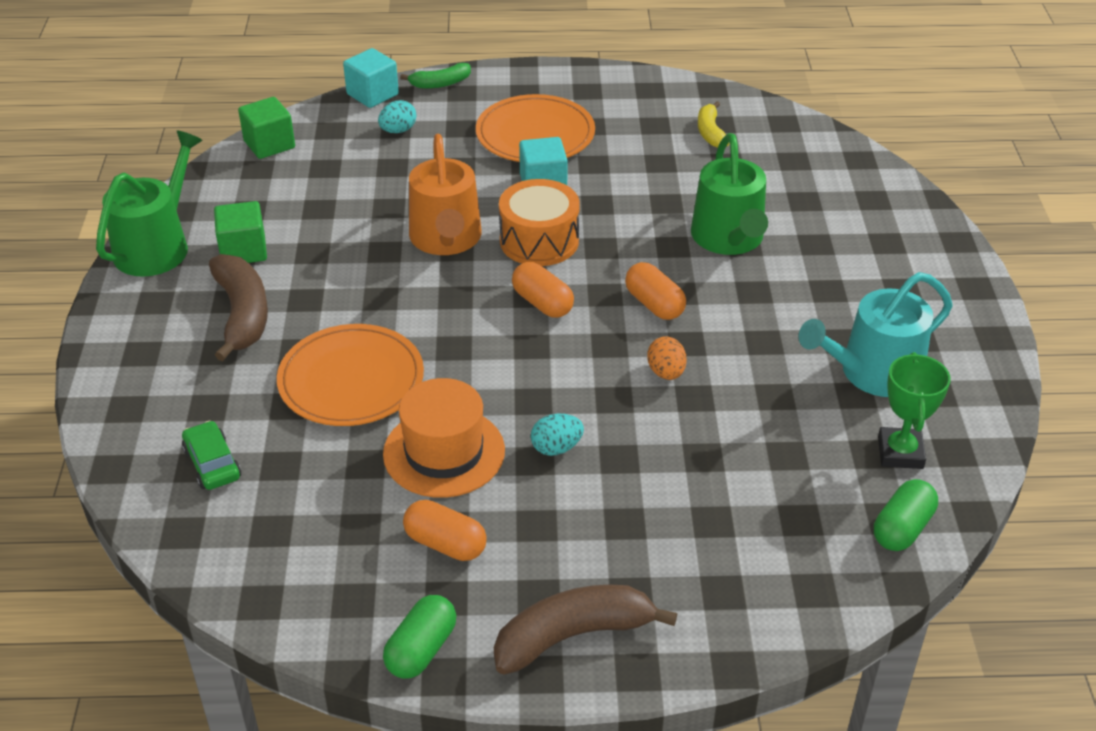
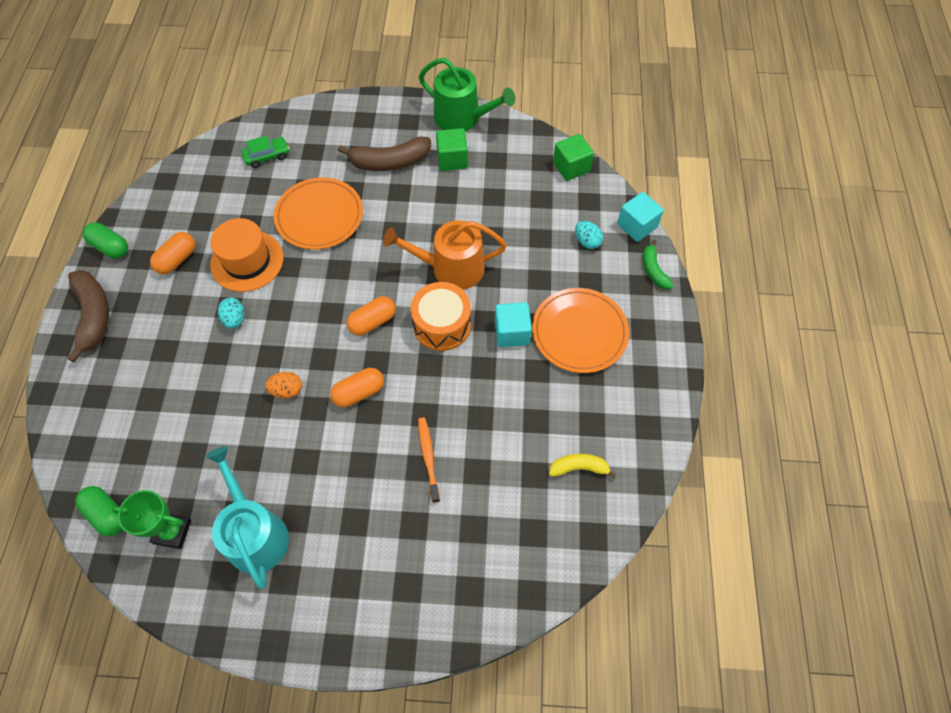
camera: 95 degrees right, 20 degrees up
(729, 239) = (428, 457): green watering can -> orange toothbrush

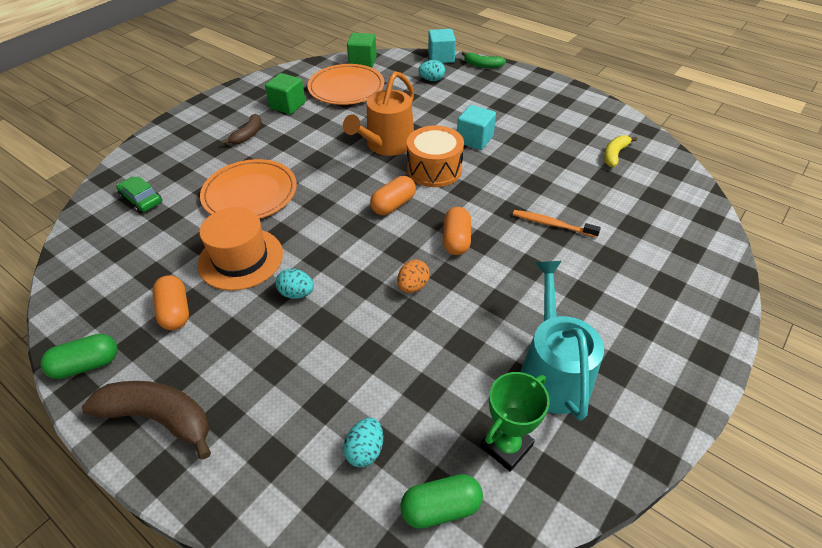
camera: 55 degrees left, 15 degrees down
(127, 446) = (365, 450): none -> turquoise egg
(255, 533) = (553, 372): turquoise watering can -> turquoise watering can turned 75 degrees clockwise
(267, 156) = (141, 200): green car -> green car turned 60 degrees counterclockwise
(372, 322) = (393, 205): orange capsule -> orange capsule turned 45 degrees clockwise
(389, 162) = (248, 135): brown banana -> brown banana, size x0.58
(462, 118) = (256, 86): green watering can -> none
(579, 332) = (503, 111): orange plate -> orange plate (346, 88)

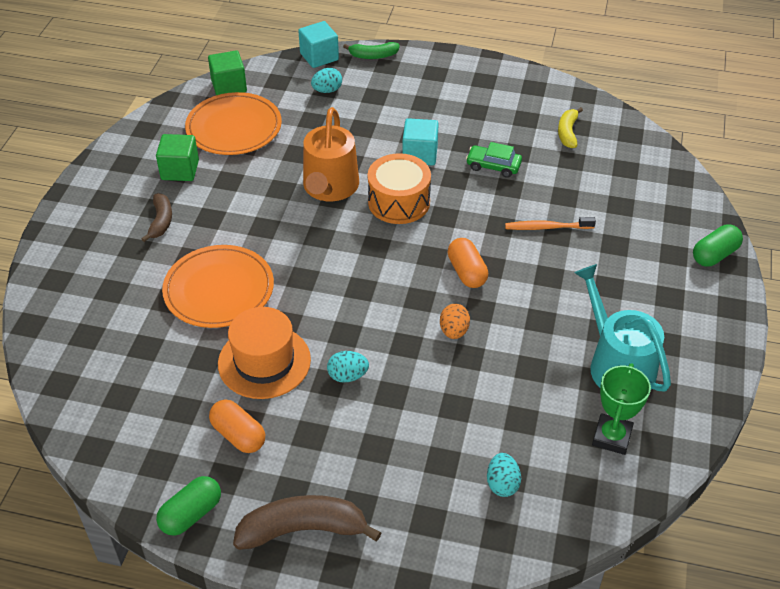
camera: 25 degrees left, 0 degrees up
(141, 200) = (98, 336): green car -> green car (493, 166)
(393, 205) = (382, 254): orange capsule -> none
(441, 507) = (587, 501): green capsule -> green capsule (714, 255)

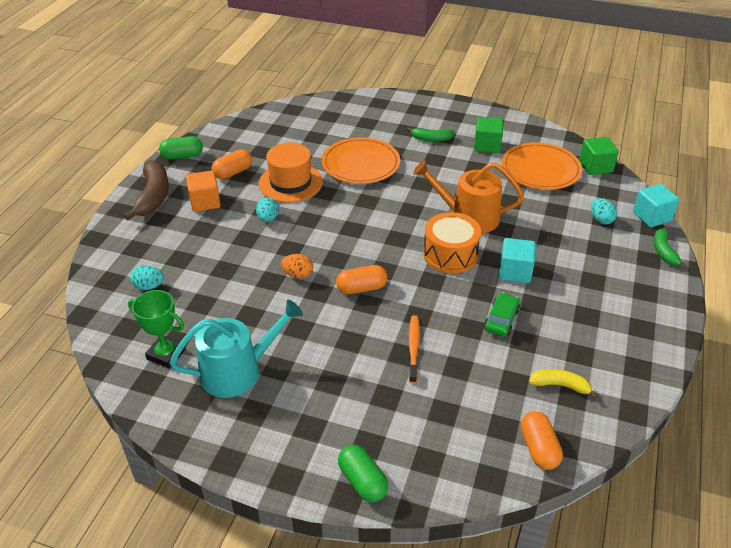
camera: 95 degrees right, 5 degrees down
(161, 221) = (431, 139): brown banana -> green banana
(191, 514) = (182, 156): green capsule -> green capsule turned 60 degrees counterclockwise
(314, 457) = (205, 202): none -> orange cube
(640, 149) = (539, 448): none -> orange capsule

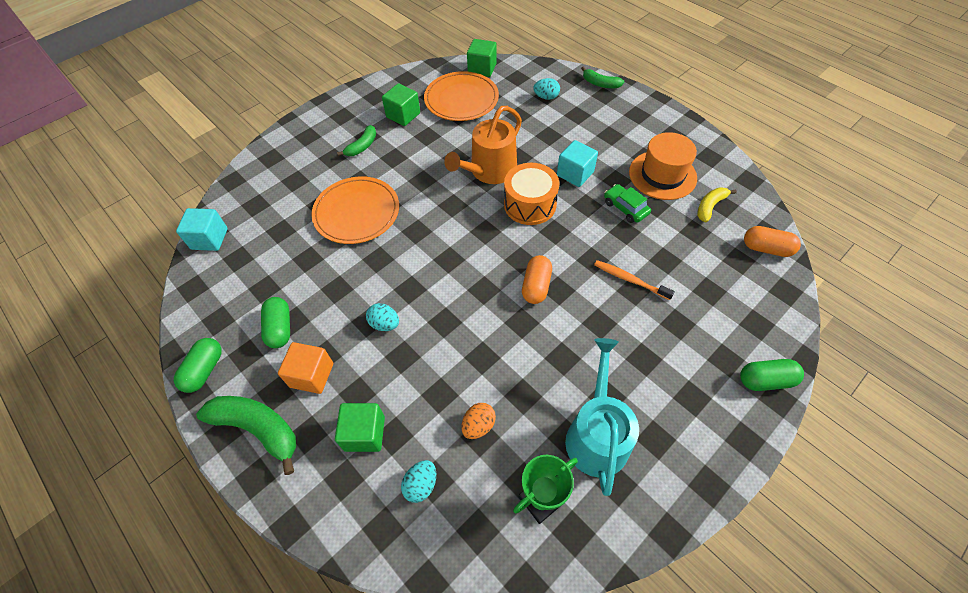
camera: 60 degrees left, 15 degrees up
(153, 196) = (258, 429): brown banana -> green banana
(174, 244) = (364, 433): none -> green cube
(233, 172) = (280, 328): orange capsule -> green capsule
(290, 183) = (340, 281): orange hat -> orange hat (662, 175)
(298, 275) = (488, 330): orange egg -> orange egg (478, 425)
(652, 216) = (560, 70): turquoise cube -> turquoise cube (209, 239)

